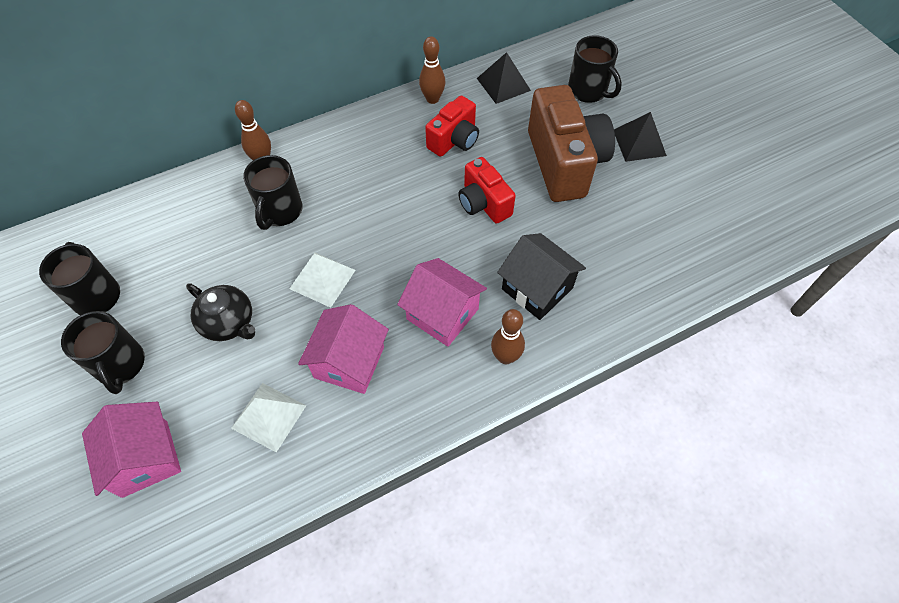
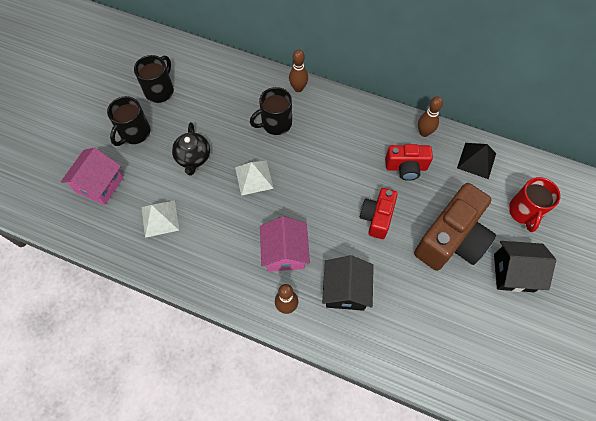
camera: 50 degrees right, 5 degrees up
(349, 362) = (218, 230): pink house -> none
(588, 91) = (524, 212): black mug -> red mug
(639, 142) = (513, 273): black pyramid -> black house

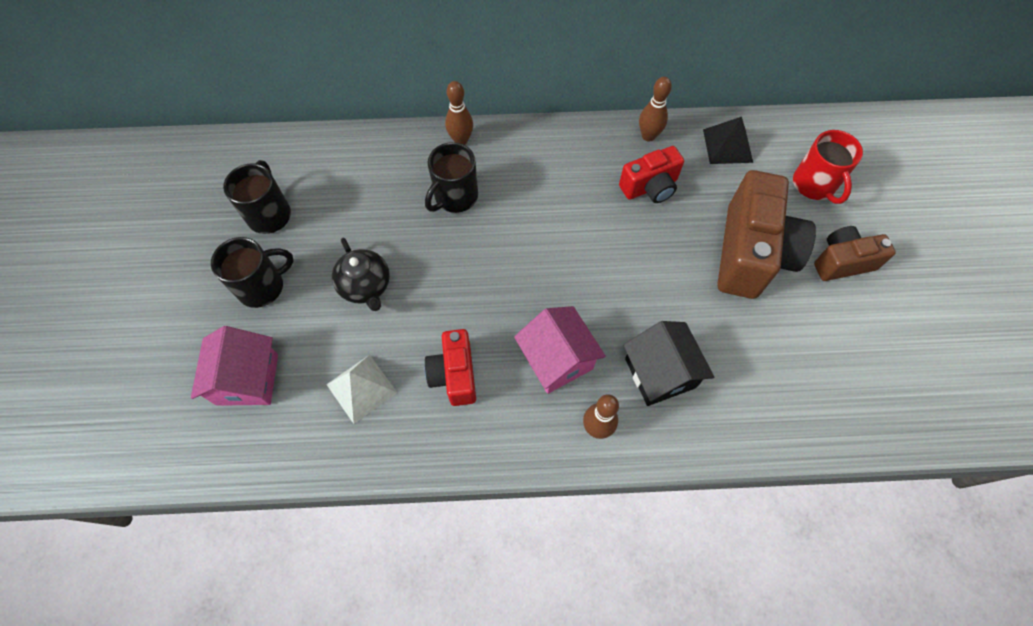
camera: 25 degrees left, 0 degrees up
(134, 133) = (262, 286): black mug -> black mug turned 120 degrees counterclockwise
(254, 177) = (463, 278): white pyramid -> none
(376, 217) = (648, 264): red camera -> red camera (454, 375)
(513, 273) = (842, 262): black house -> brown camera

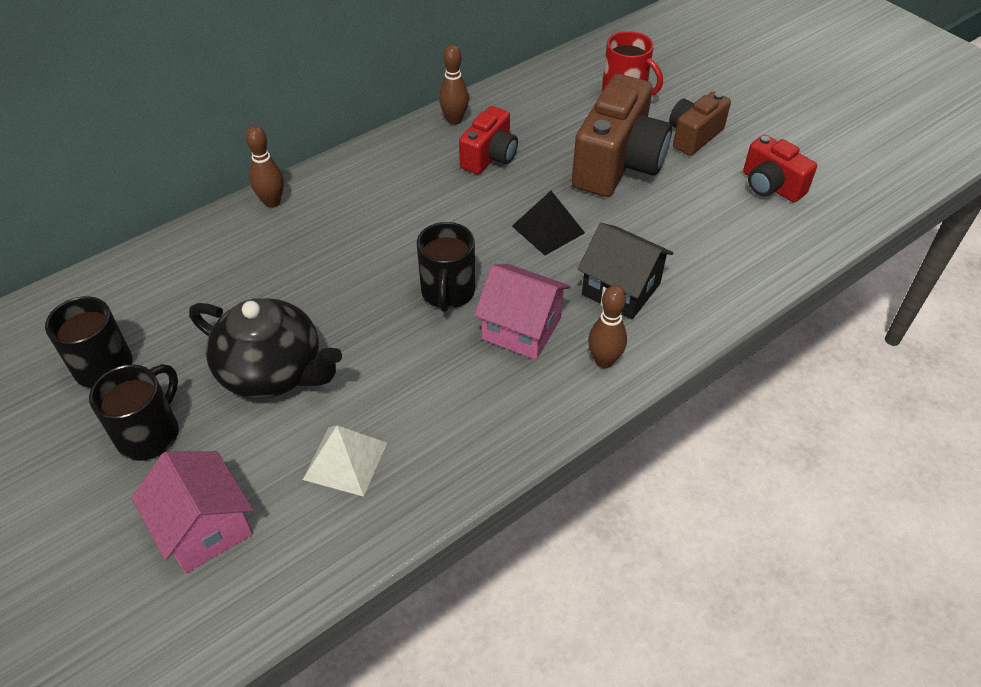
camera: 35 degrees left, 15 degrees down
(365, 286) = (273, 371): black teapot -> black teapot, size x1.55
(454, 375) = (433, 395): red camera -> red camera (770, 186)
(455, 197) = (306, 250): black mug -> black mug (448, 292)
(727, 145) = (530, 97): black pyramid -> black pyramid (548, 229)
(751, 253) = (618, 164): brown camera -> brown camera turned 45 degrees clockwise

